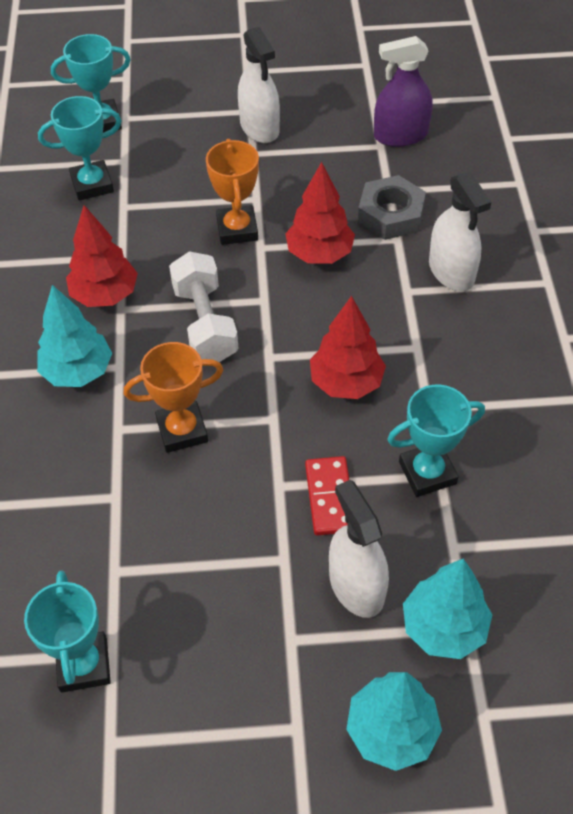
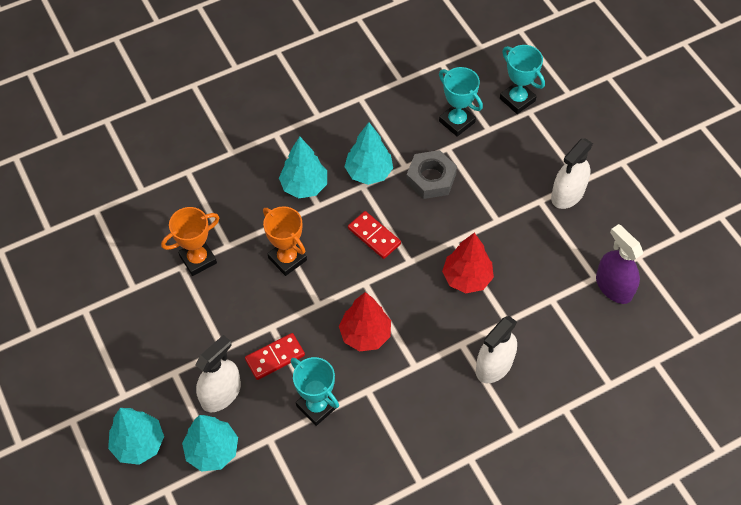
camera: 65 degrees right, 5 degrees up
(83, 665) = (121, 278): turquoise trophy -> none
(105, 295) = (369, 172): red tree -> turquoise tree
(205, 323) = (374, 236): white dumbbell -> red domino
(237, 229) = (462, 221): orange trophy -> orange trophy (198, 259)
(391, 214) = (528, 308): grey nut -> grey nut (431, 178)

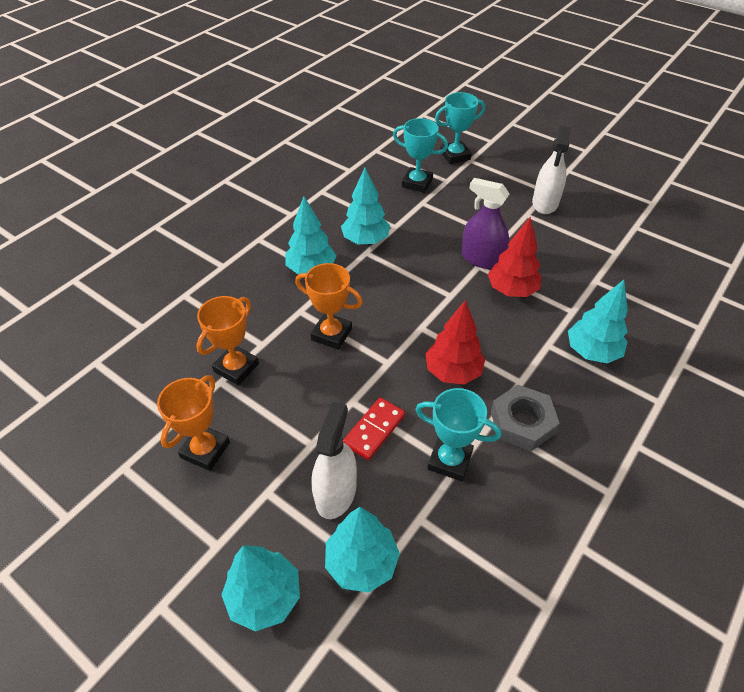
camera: 25 degrees left, 10 degrees down
(145, 320) = (205, 450): none -> orange trophy
(374, 236) = (404, 287): red domino -> none
(431, 178) = (424, 227): grey nut -> grey nut (522, 422)
(494, 365) = (591, 352): white spray bottle -> turquoise tree
(517, 100) = (455, 155): turquoise trophy -> turquoise trophy turned 45 degrees counterclockwise
(613, 287) = (636, 254): purple spray bottle -> purple spray bottle (481, 259)

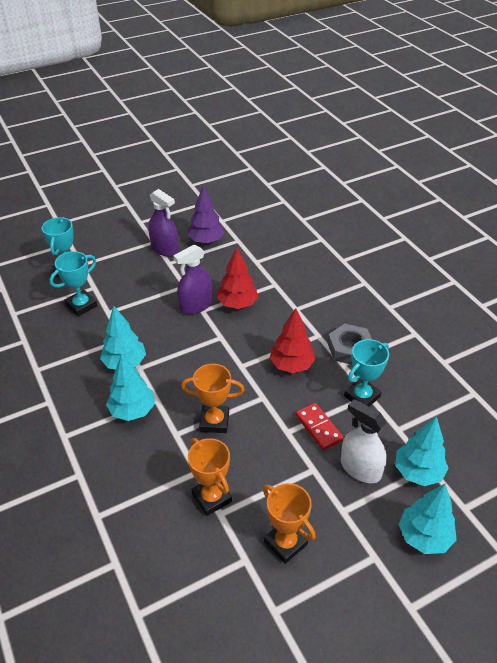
camera: 65 degrees left, 5 degrees down
(331, 334) = (214, 421): orange trophy -> orange trophy turned 45 degrees clockwise
(545, 203) = (165, 249): white spray bottle -> purple spray bottle
(588, 228) = (206, 241): none -> purple tree
(591, 352) = (313, 292): turquoise tree -> none

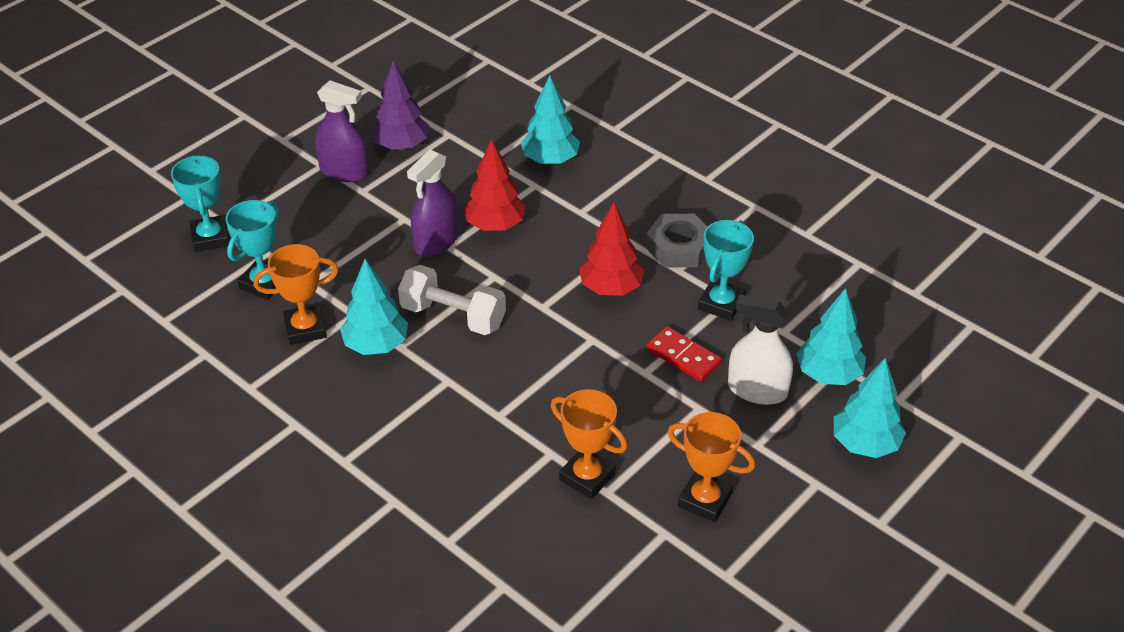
camera: 20 degrees left, 0 degrees up
(133, 410) = (423, 403): turquoise tree -> turquoise tree (550, 160)
(181, 357) = (453, 316): none -> white dumbbell
(214, 421) = (543, 386): orange trophy -> orange trophy (305, 328)

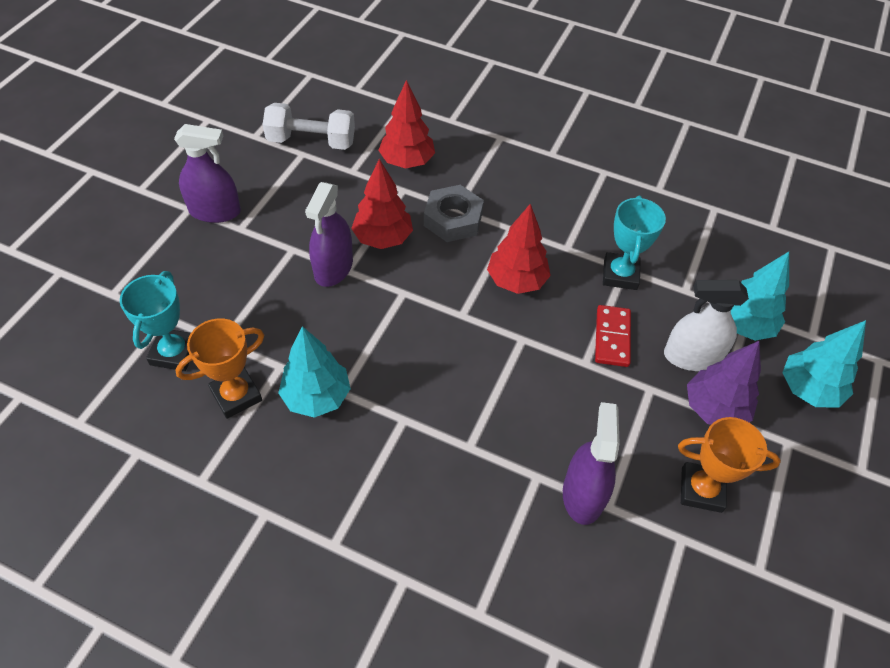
camera: 20 degrees left, 10 degrees up
(210, 237) = (99, 313): turquoise trophy -> none
(401, 146) = (261, 173): purple tree -> purple tree (714, 409)
(453, 316) = (381, 345): white dumbbell -> white dumbbell (311, 141)
(550, 160) = (407, 162): turquoise tree -> red tree
(587, 477) = (583, 494): orange trophy -> purple spray bottle
(678, 247) = (558, 225): grey nut -> grey nut (453, 219)
(683, 356) = (612, 337): red domino -> red domino turned 75 degrees clockwise

